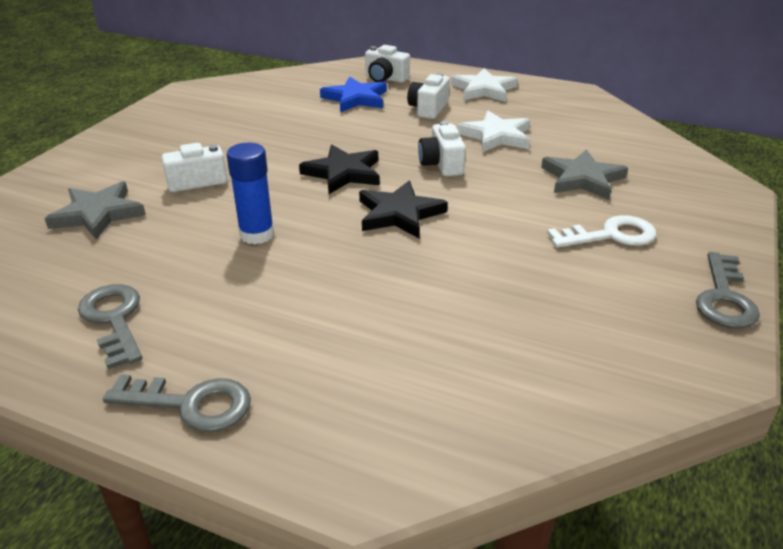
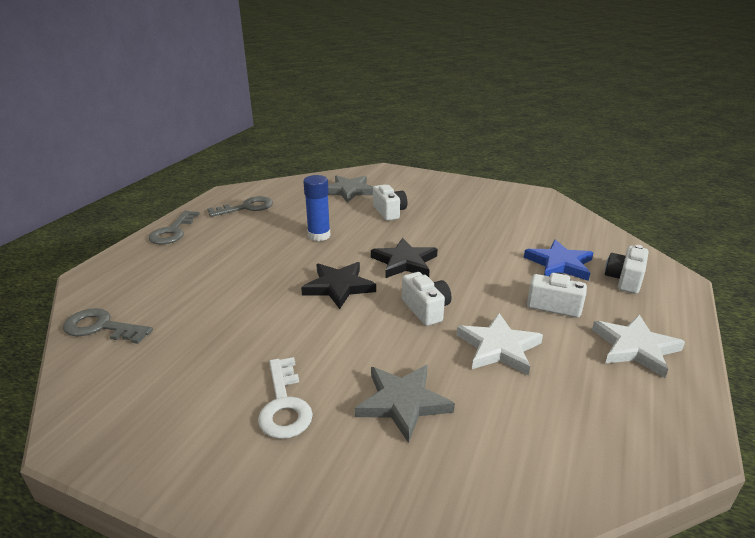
camera: 90 degrees right, 5 degrees down
(441, 164) = (426, 309): white camera -> white camera turned 75 degrees clockwise
(724, 298) = (155, 469): grey key -> grey key (101, 327)

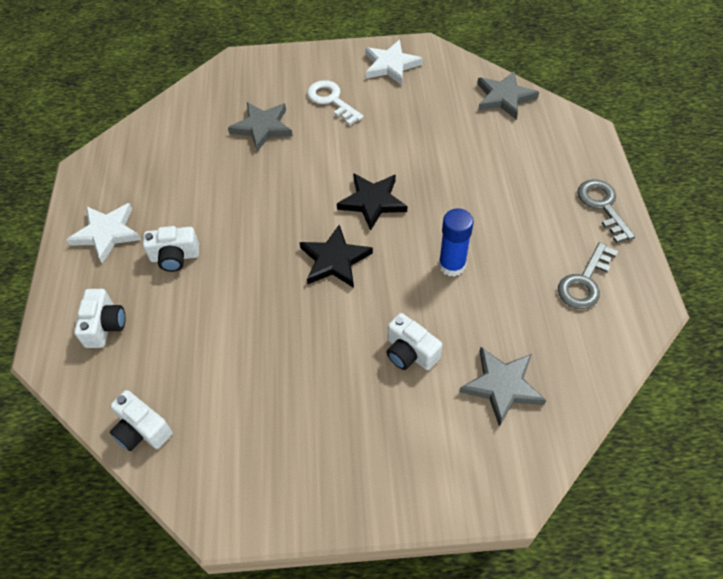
camera: 155 degrees right, 25 degrees up
(101, 327) = (504, 97): grey key -> grey star
(426, 309) = (284, 207): white camera -> white camera (142, 430)
(498, 347) = (213, 192): white star -> white star (391, 65)
(559, 264) = (174, 326): blue star -> none

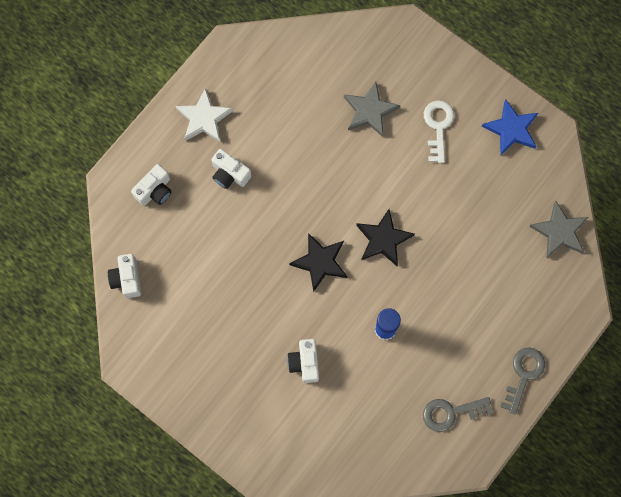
camera: 40 degrees right, 20 degrees up
(391, 65) = (511, 129): white star -> blue star
(502, 386) = (334, 428): grey star -> none

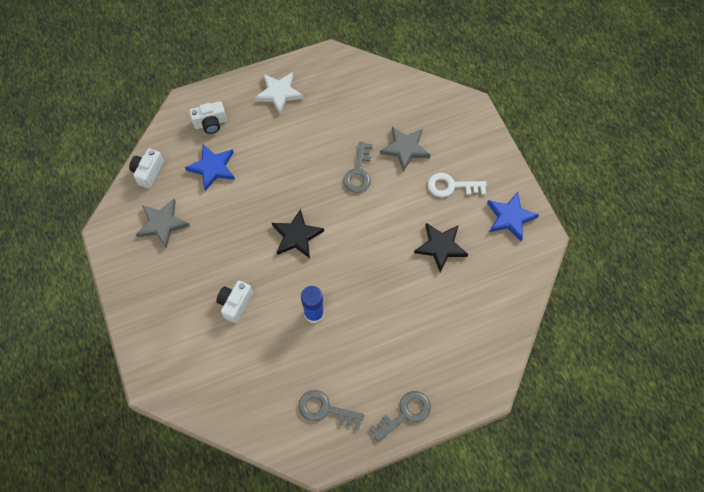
camera: 30 degrees right, 10 degrees down
(190, 238) = (212, 168): none -> blue star
(230, 174) = (271, 139): white camera -> none
(339, 161) = (359, 172): none -> grey key
(383, 239) = (356, 245): black star -> black star (440, 247)
(438, 127) = (451, 186): white key -> white key turned 120 degrees counterclockwise
(559, 231) = (504, 315): grey star -> grey star (162, 224)

